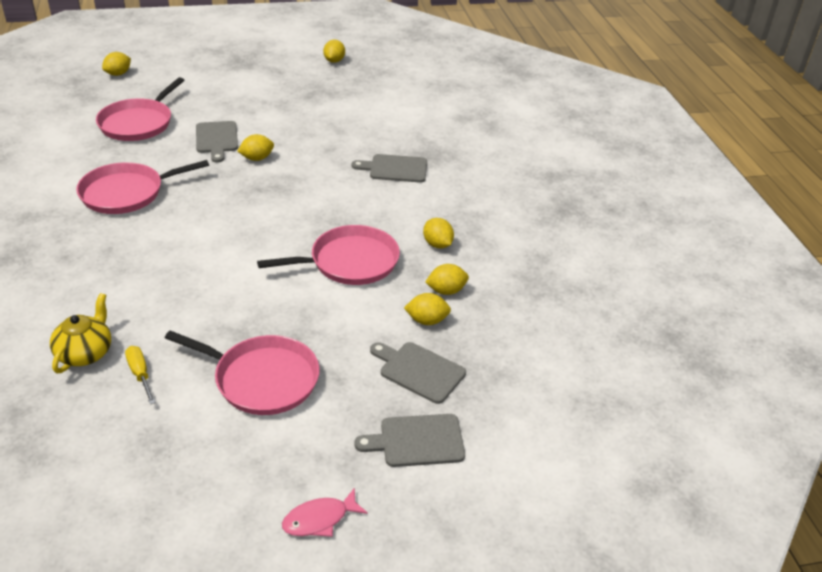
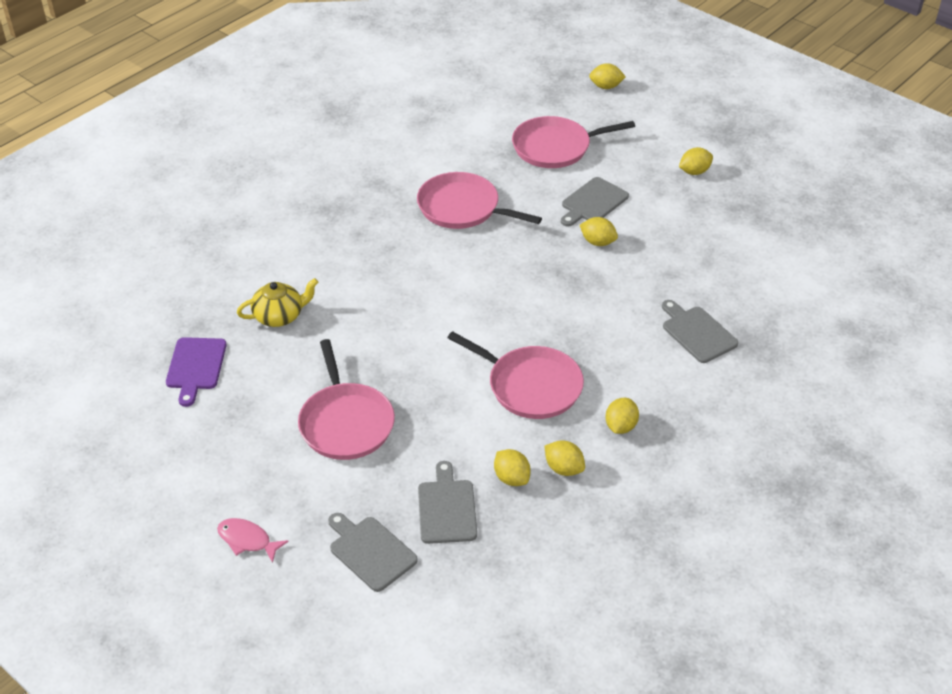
camera: 55 degrees right, 5 degrees up
(64, 443) = (196, 367): none -> purple cutting board
(140, 374) = (287, 357): yellow screwdriver -> none
(334, 61) = (818, 184): yellow lemon -> yellow lemon (694, 172)

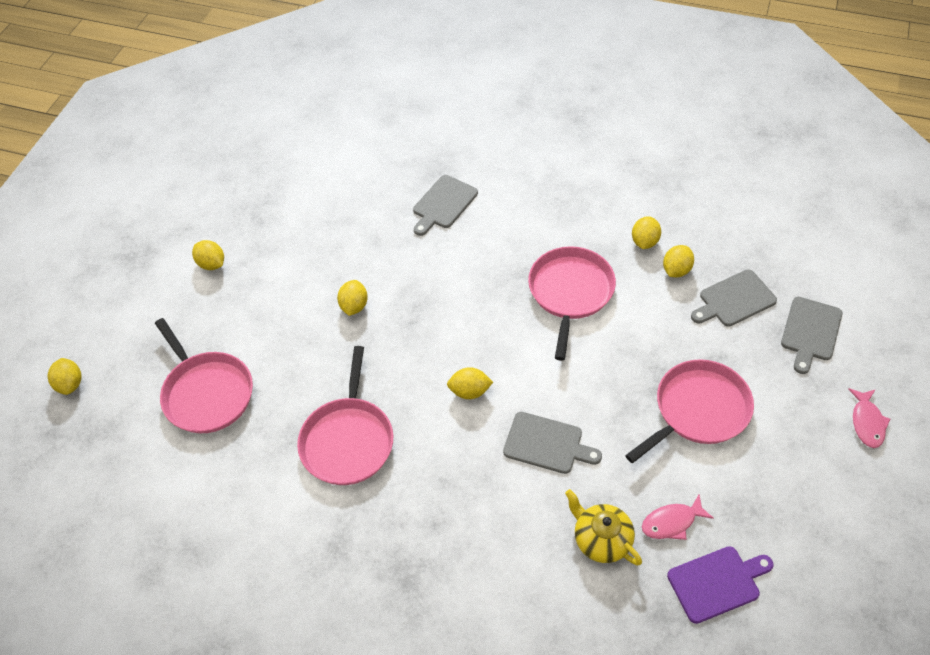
camera: 110 degrees left, 10 degrees up
(261, 361) = (672, 522): none -> pink fish
(593, 202) = (293, 329): grey cutting board -> grey cutting board (547, 444)
(620, 426) = (578, 221): yellow lemon -> yellow lemon (470, 391)

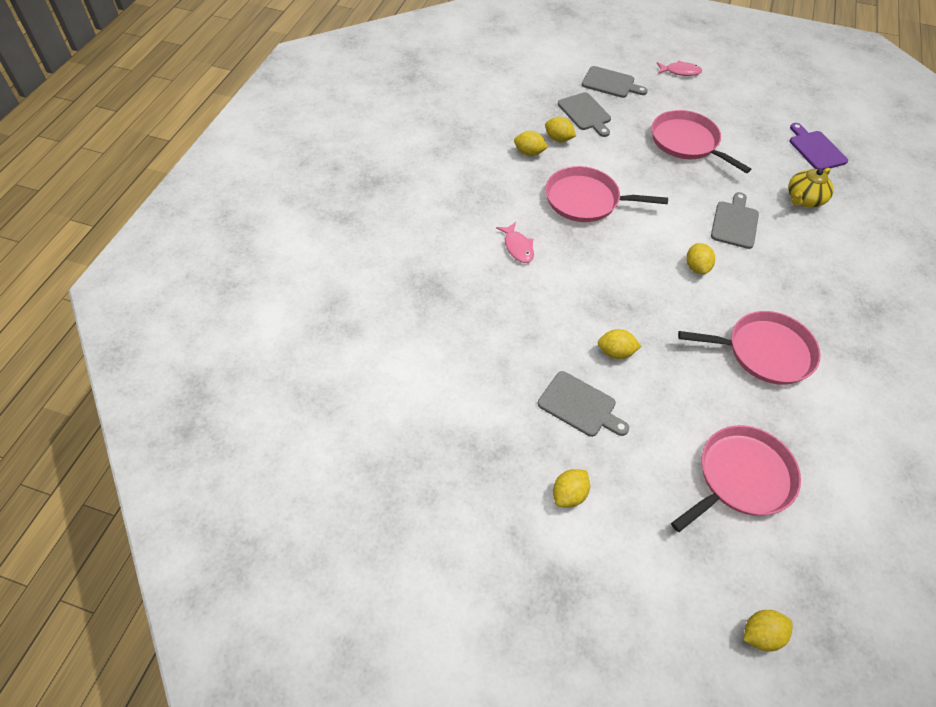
camera: 95 degrees left, 0 degrees up
(443, 204) = (482, 282): grey cutting board -> grey cutting board (580, 405)
(672, 522) = (779, 164): pink fish -> pink fish (518, 247)

